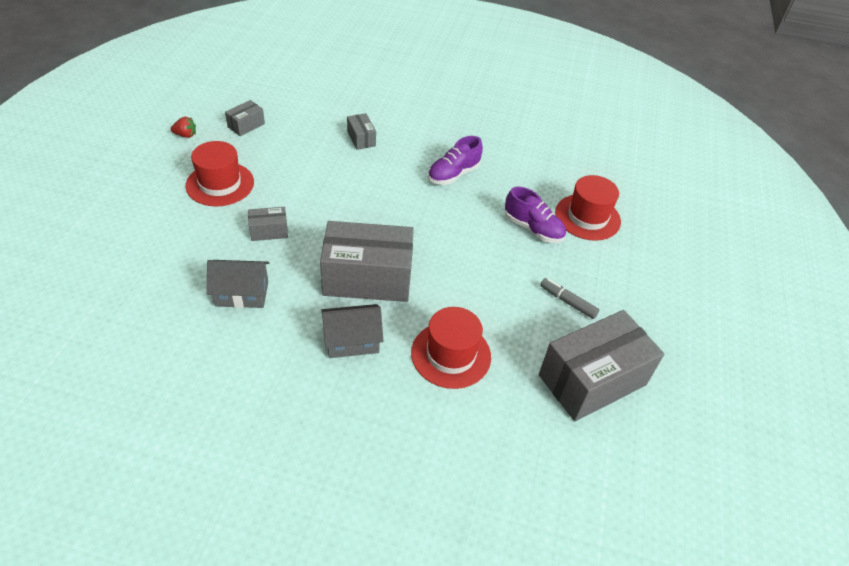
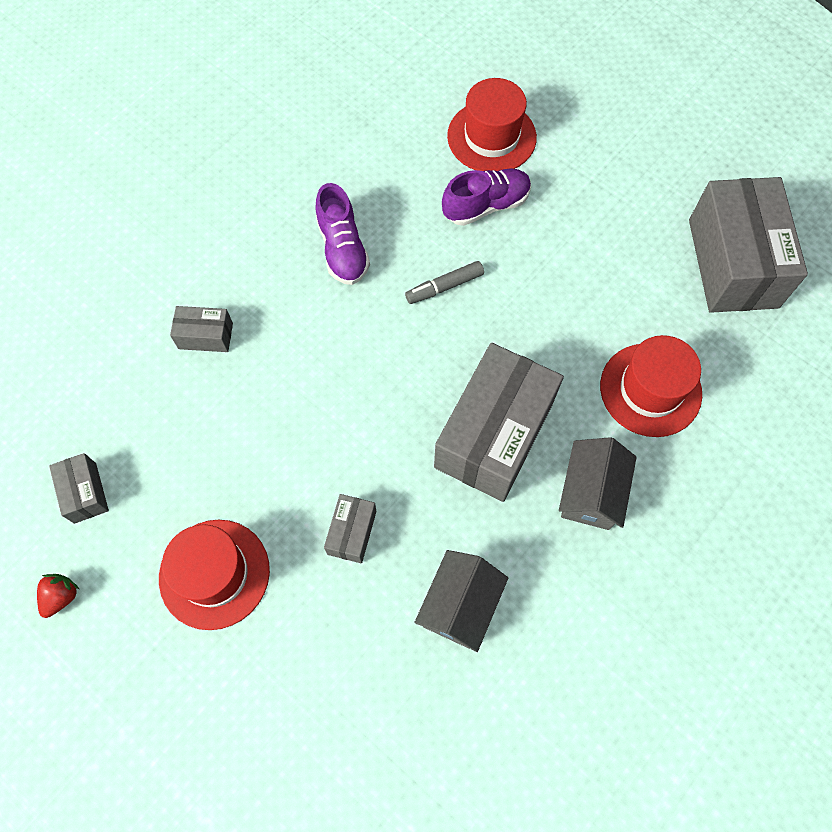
camera: 60 degrees left, 20 degrees up
(567, 302) = (617, 230): grey marker -> grey marker (444, 287)

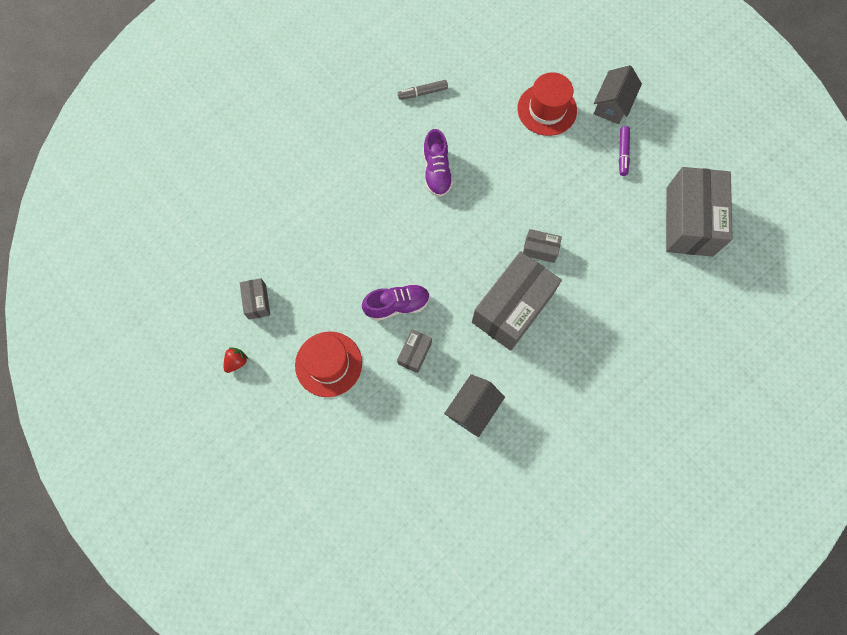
camera: 10 degrees right, 5 degrees up
(205, 336) = (342, 215): grey box -> grey box (540, 249)
(444, 287) = (498, 207): grey marker -> grey marker (423, 93)
(486, 205) = (534, 157): purple shoe -> purple shoe (397, 305)
(591, 493) = (566, 354): grey house -> grey house (612, 105)
(615, 181) = (623, 153): none -> purple marker
(650, 390) = (617, 296): red hat -> none

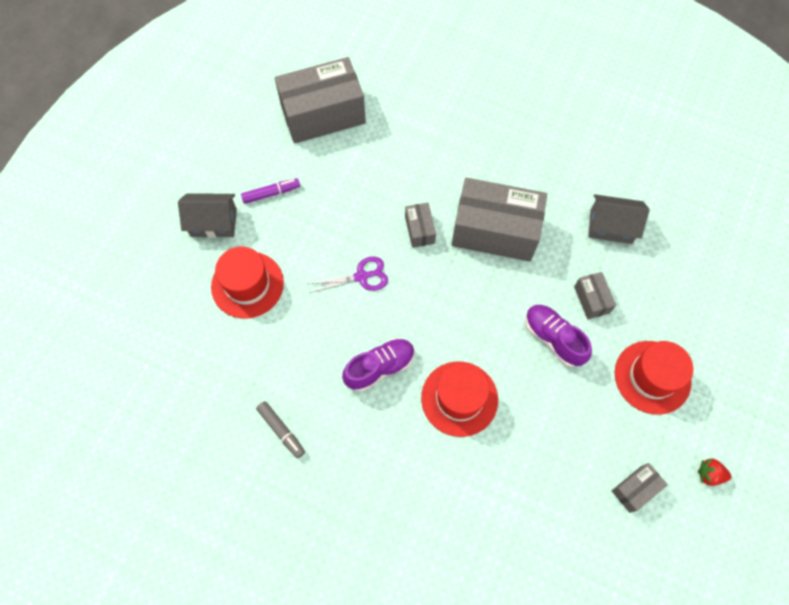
camera: 115 degrees left, 5 degrees down
(386, 215) = (459, 398): none -> red hat
(414, 353) = (591, 299): grey box -> grey box turned 75 degrees clockwise
(517, 189) = (361, 277): none -> purple scissors

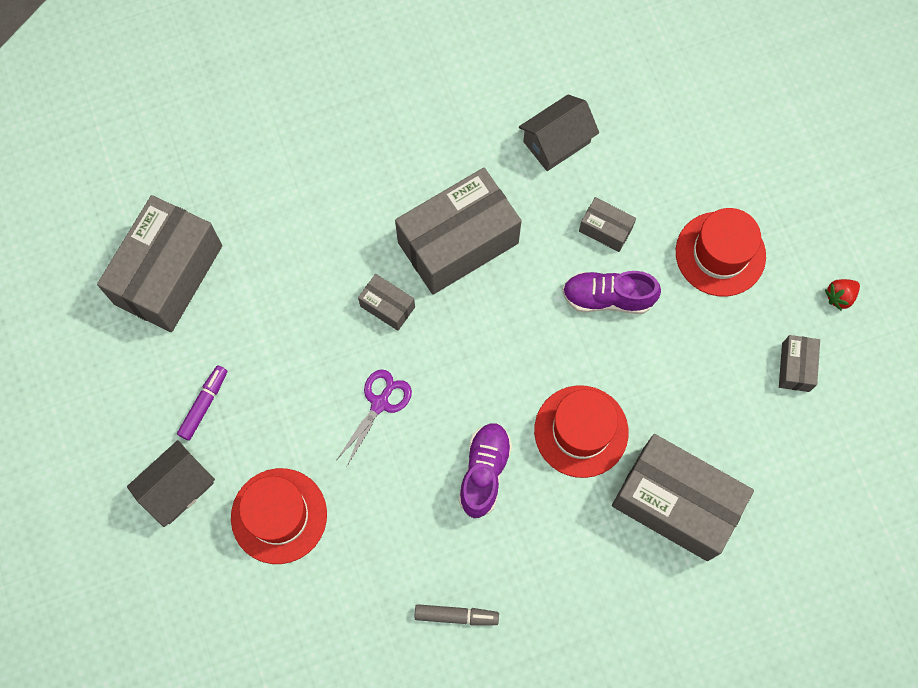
camera: 45 degrees left, 5 degrees up
(474, 495) = (675, 503): none -> grey box

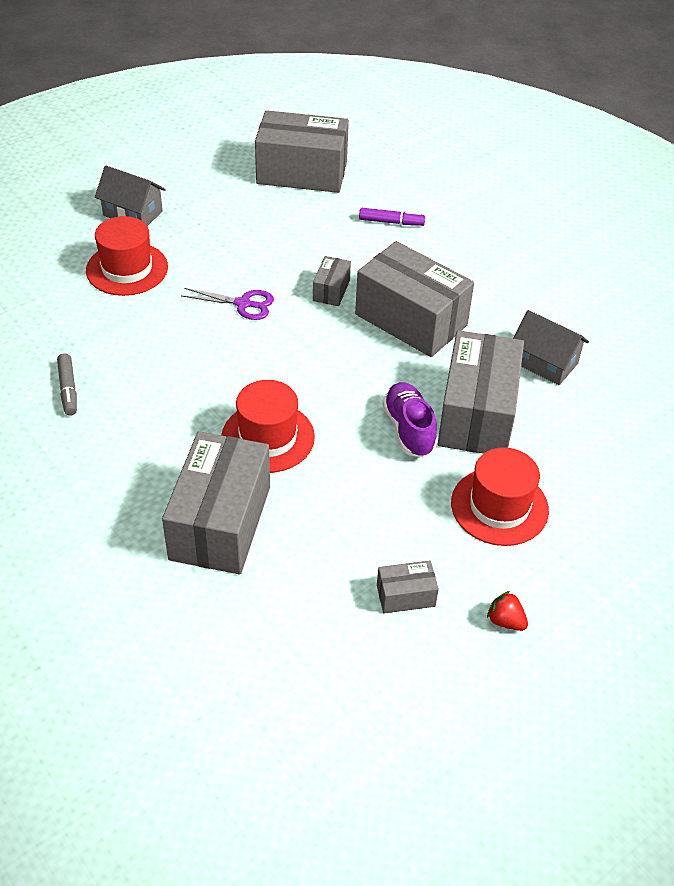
camera: 70 degrees right, 25 degrees down
(204, 404) = (204, 212): purple marker -> purple marker (391, 222)
(484, 472) = (205, 380): purple shoe -> none
(605, 229) = (477, 414): grey box -> grey box, size x2.22

